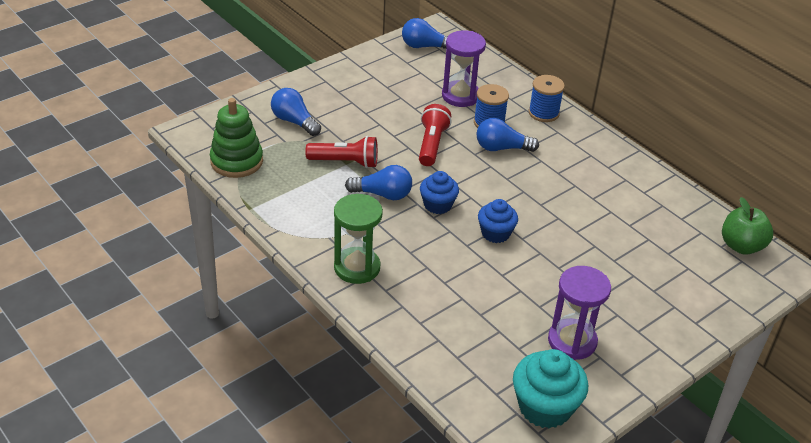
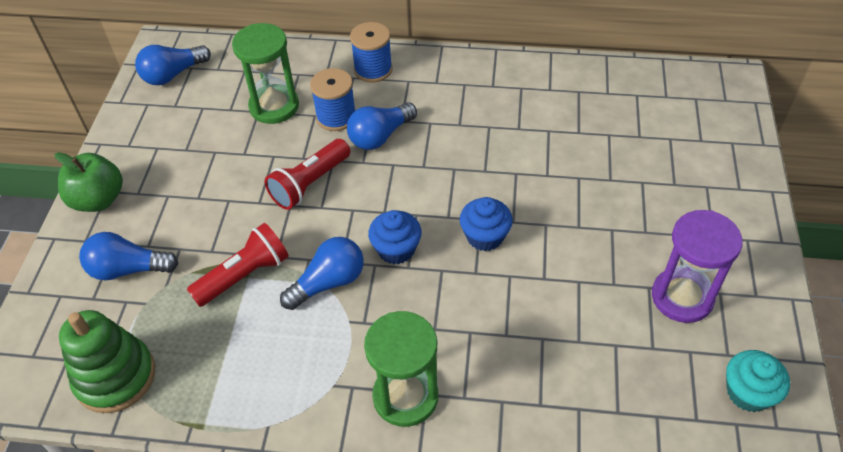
camera: 40 degrees left, 10 degrees up
(432, 144) = (310, 183): red flashlight -> red flashlight turned 105 degrees counterclockwise
(460, 96) = (274, 106): purple hourglass -> green hourglass
(545, 407) = (748, 392): turquoise cupcake -> turquoise cupcake, size x0.64
(741, 246) = (678, 84): green apple -> green apple (98, 200)

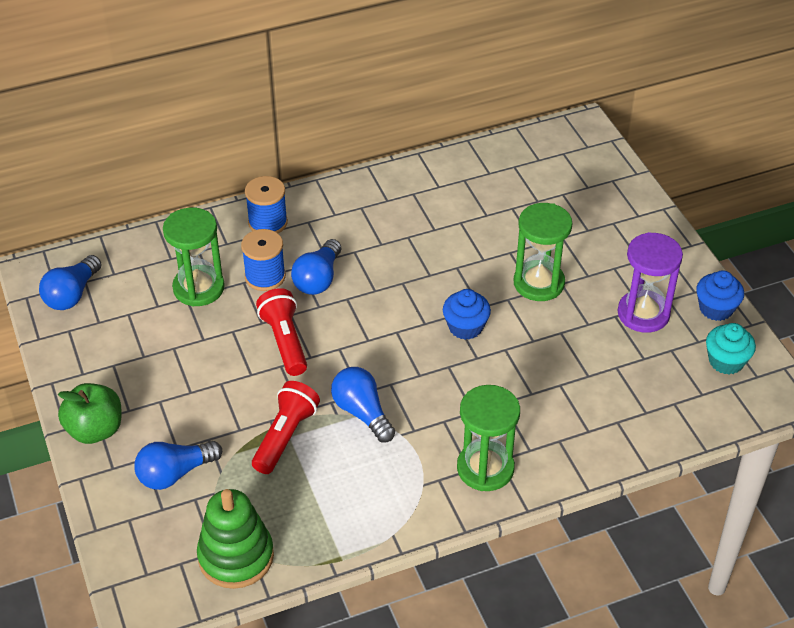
camera: 30 degrees left, 5 degrees down
(310, 183) = (285, 341): red flashlight -> red flashlight turned 150 degrees clockwise
(328, 282) = (362, 413): blue light bulb -> blue light bulb turned 60 degrees counterclockwise
(396, 249) = (400, 365): blue cupcake -> blue cupcake (716, 308)
(588, 220) = (538, 283): none -> green hourglass

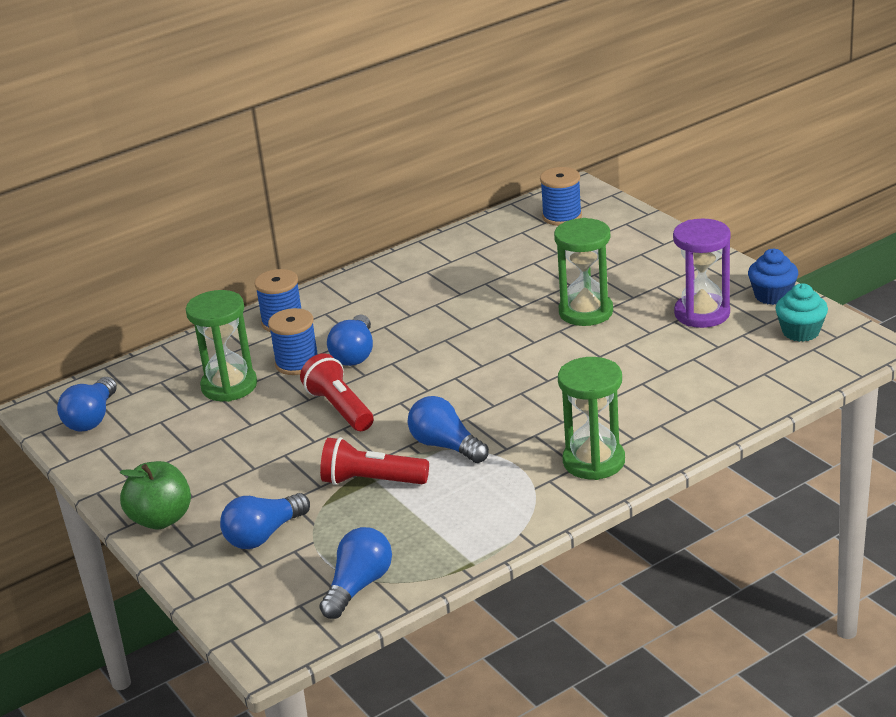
camera: 10 degrees left, 15 degrees down
(236, 556) = (358, 586): green stacking toy -> blue light bulb
(285, 436) = (371, 481): red flashlight -> red flashlight turned 90 degrees counterclockwise
(465, 327) = (525, 359): blue cupcake -> none
(557, 156) = (562, 216): none -> blue spool

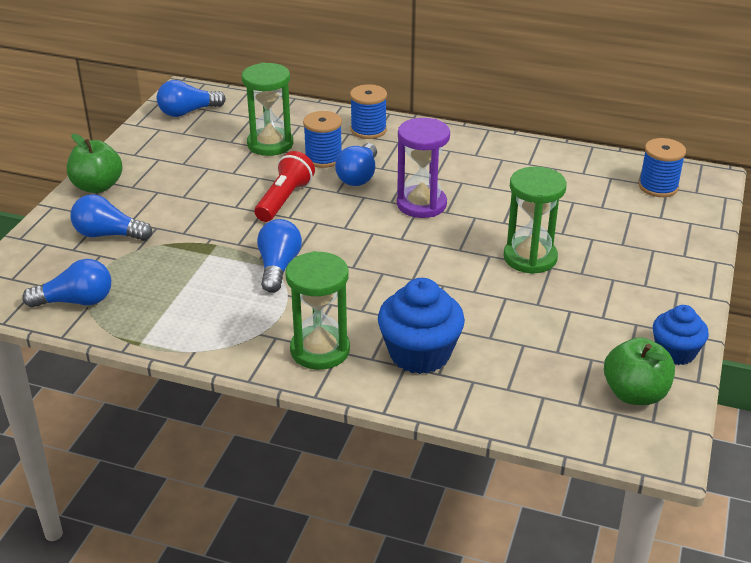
camera: 50 degrees right, 5 degrees up
(355, 354) = (359, 176): blue light bulb -> blue light bulb turned 45 degrees counterclockwise
(371, 481) = (206, 252): red flashlight -> none
(652, 412) = (420, 354): none -> blue cupcake
(702, 313) = (598, 322): purple hourglass -> purple hourglass (421, 204)
(800, 332) = (635, 394): turquoise cupcake -> green apple

